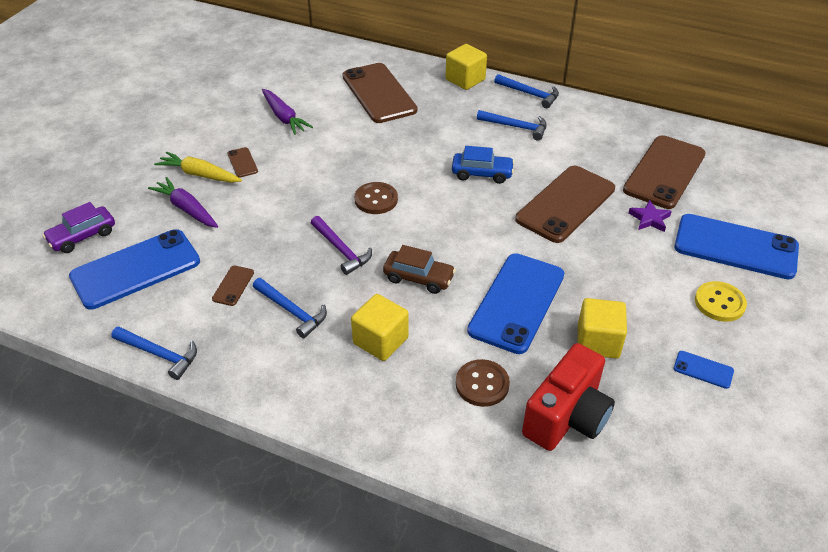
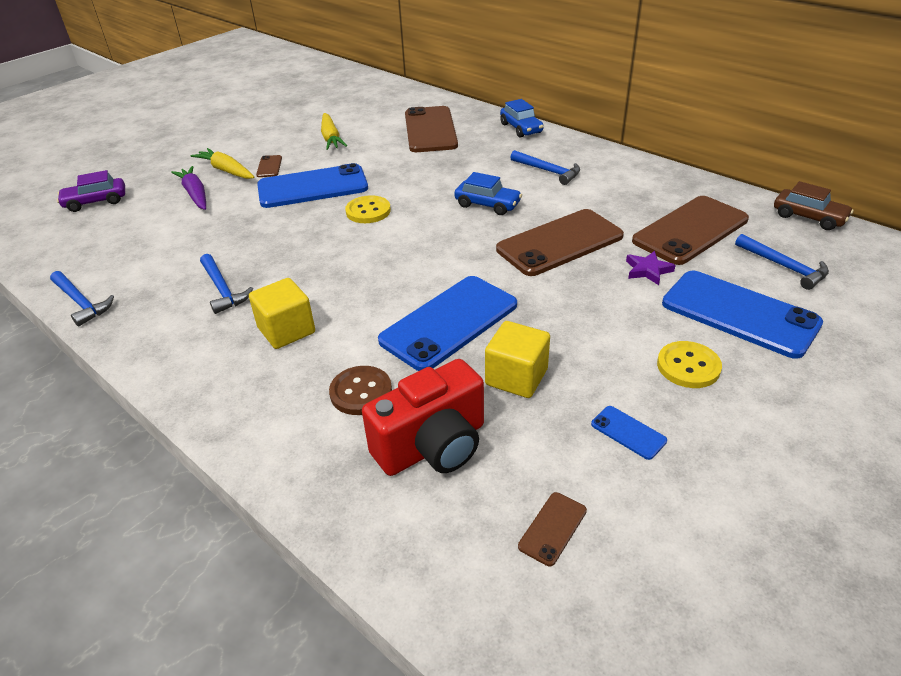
camera: 20 degrees right, 5 degrees down
(135, 269) = (117, 232): blue phone -> blue phone (312, 187)
(233, 286) = (187, 259): brown phone -> brown phone (553, 528)
(284, 117) = (331, 138): purple carrot -> yellow carrot
(341, 250) = (306, 247): purple hammer -> none
(376, 199) = (368, 211): brown button -> yellow button
(419, 278) = (363, 282): brown car -> brown car (808, 217)
(465, 79) = (521, 128): yellow cube -> blue car
(529, 94) = (580, 146): blue hammer -> blue hammer (784, 267)

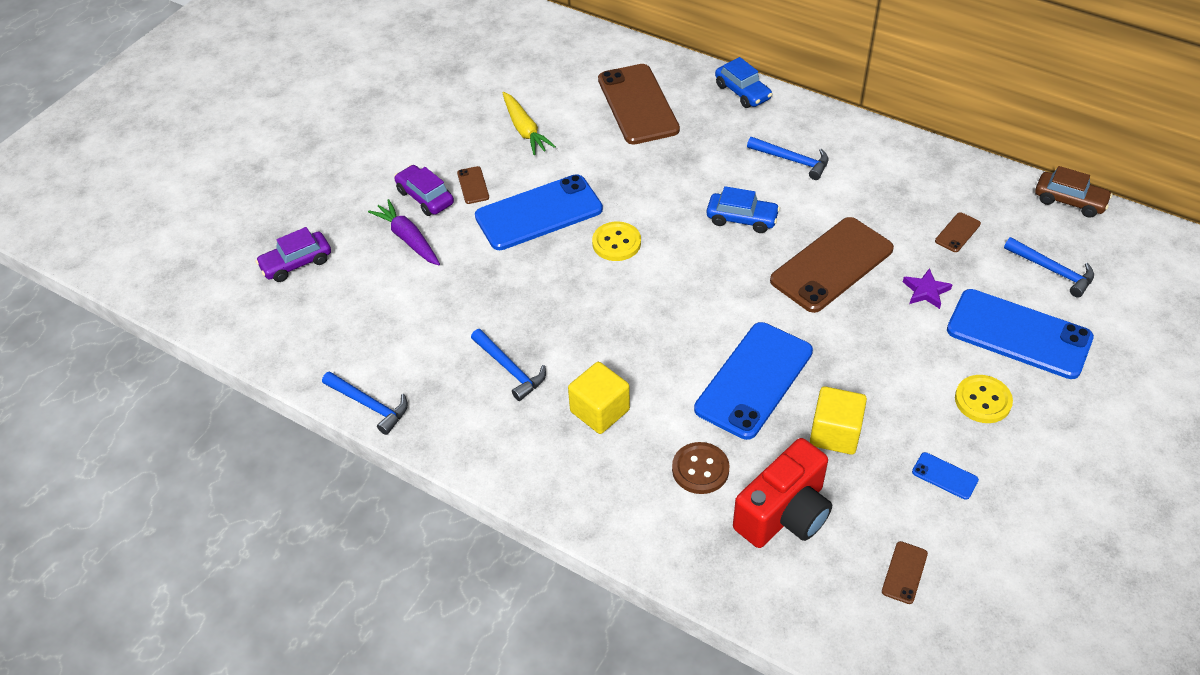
camera: 10 degrees left, 10 degrees up
(226, 171) = (425, 197): yellow carrot -> purple car
(690, 230) = (957, 232): brown phone -> brown phone, size x0.42

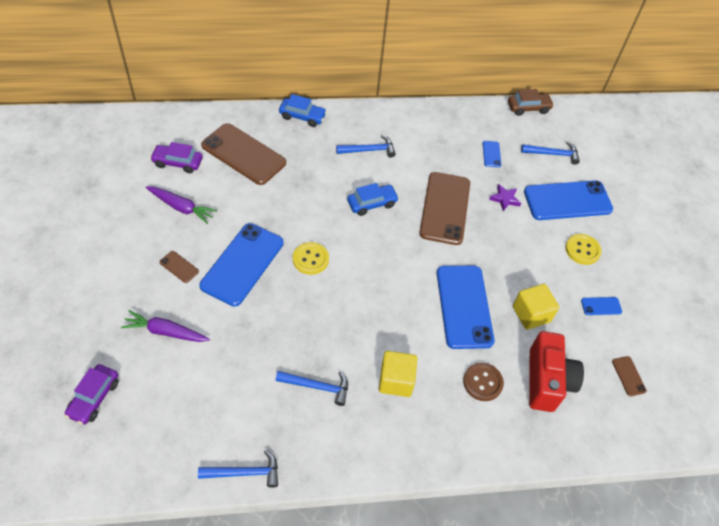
camera: 45 degrees left, 5 degrees up
(425, 197) = (151, 293): purple car -> purple car (177, 163)
(524, 130) = (181, 207): yellow carrot -> purple carrot
(957, 232) = (491, 154): brown phone -> blue phone

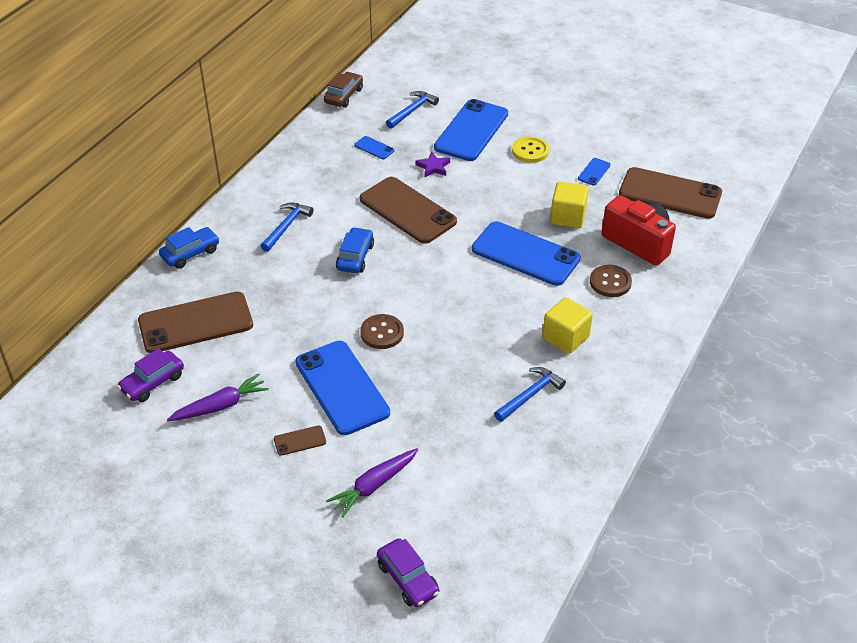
camera: 50 degrees left, 10 degrees down
(245, 473) = (581, 489): blue hammer -> none
(310, 259) = (382, 333): yellow button -> brown button
(628, 376) = (670, 193): brown phone -> brown phone, size x2.39

